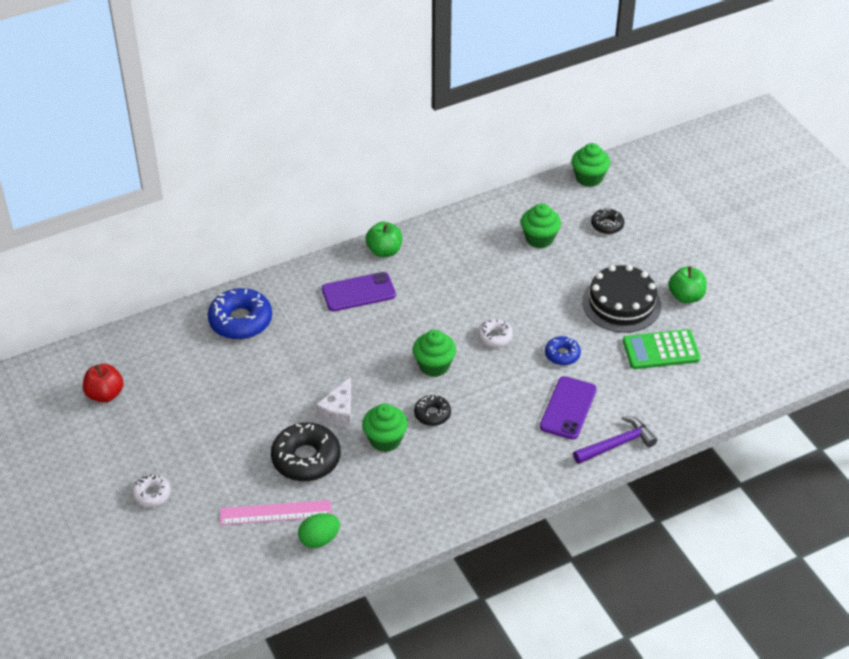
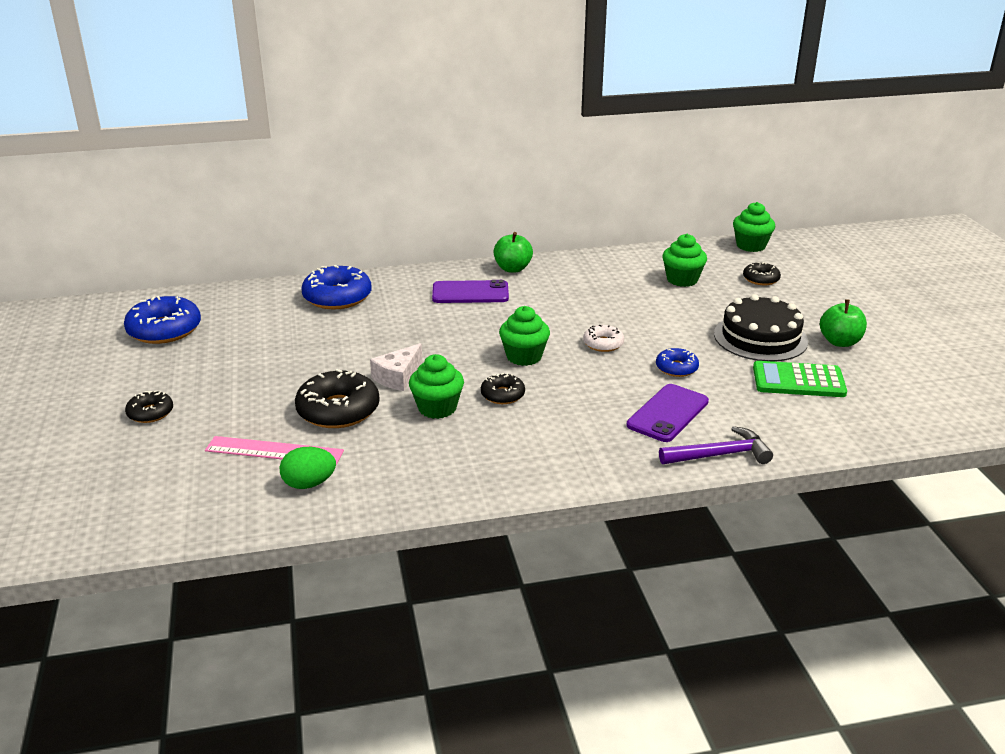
camera: 15 degrees right, 15 degrees down
(105, 394) = (164, 330): red apple -> blue donut
(151, 494) = (150, 413): white donut -> black donut

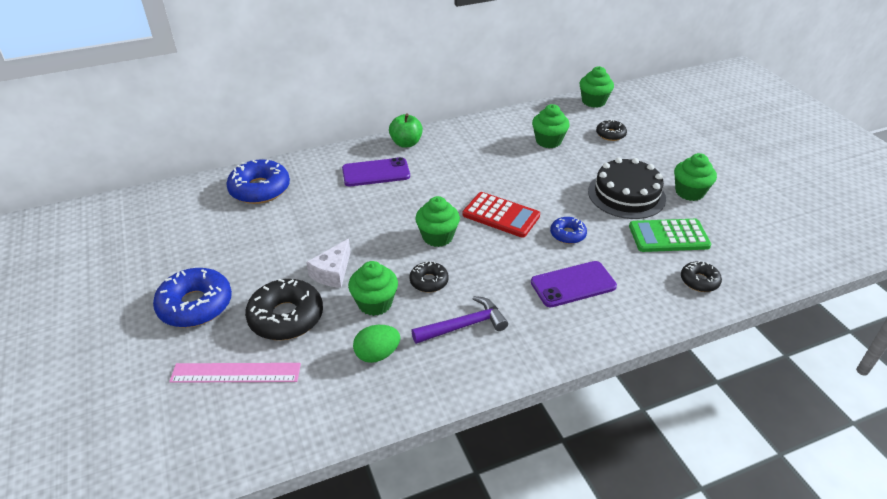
camera: 10 degrees left, 10 degrees up
(150, 413) = (108, 343): black donut -> black donut (699, 281)
(164, 330) = (106, 243): blue donut -> blue donut (195, 305)
(309, 484) = (276, 408): green egg -> green egg (377, 354)
(603, 344) = (501, 215): white donut -> red calculator
(667, 413) = (573, 284): purple phone -> purple phone turned 45 degrees clockwise
(720, 455) = (627, 324): purple hammer -> purple hammer (464, 325)
(840, 342) = (689, 192): green apple -> green cupcake

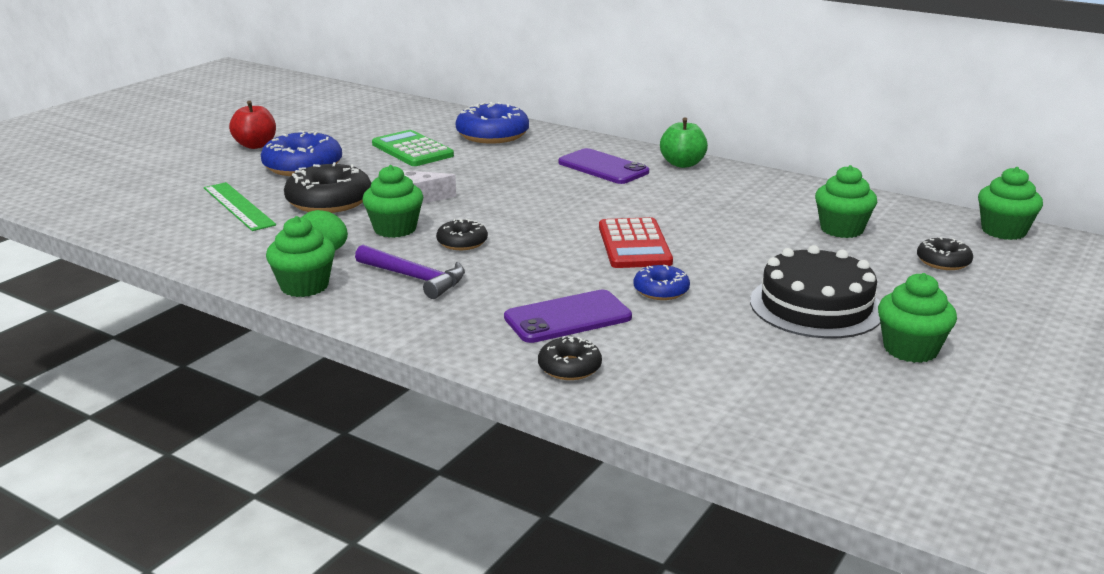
camera: 55 degrees right, 15 degrees down
(109, 316) = (256, 145): none -> red apple
(236, 372) = (239, 206): pink ruler -> green ruler
(437, 237) = (542, 225): green cupcake -> green cupcake (304, 286)
(573, 284) = (567, 317): purple phone -> purple phone turned 60 degrees counterclockwise
(668, 236) = (770, 357): green calculator -> green calculator (412, 150)
(699, 281) = (703, 401): black donut -> black donut (569, 367)

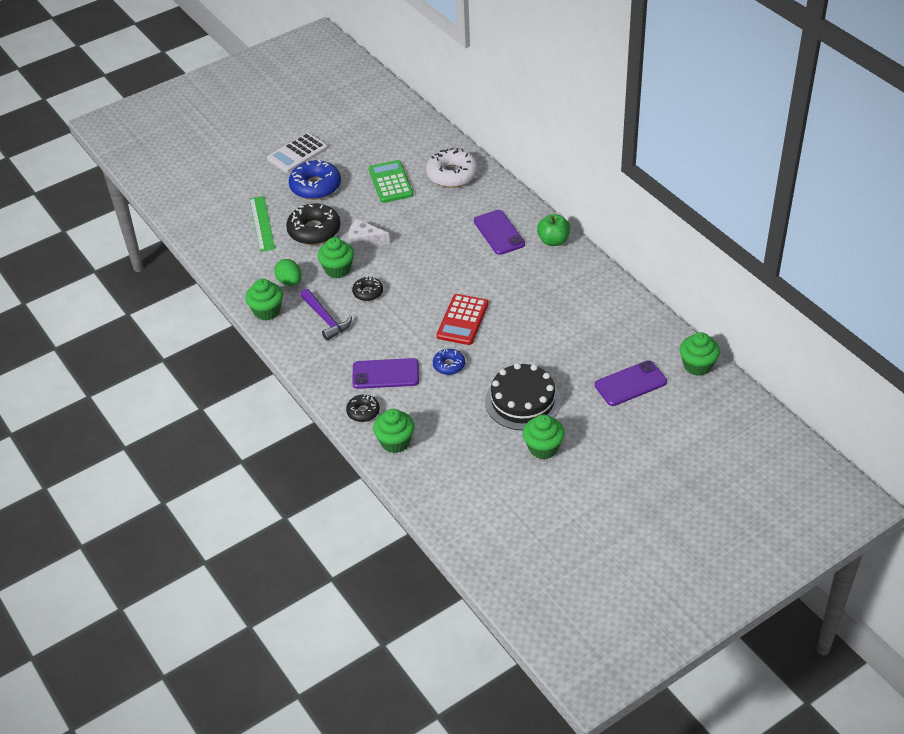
camera: 25 degrees right, 20 degrees up
(256, 145) = (297, 153): red apple -> white calculator
(492, 135) = (452, 174): blue donut -> white donut
(841, 229) = (597, 337): green cupcake -> green cupcake (395, 442)
(943, 261) = (630, 384): black donut -> purple phone

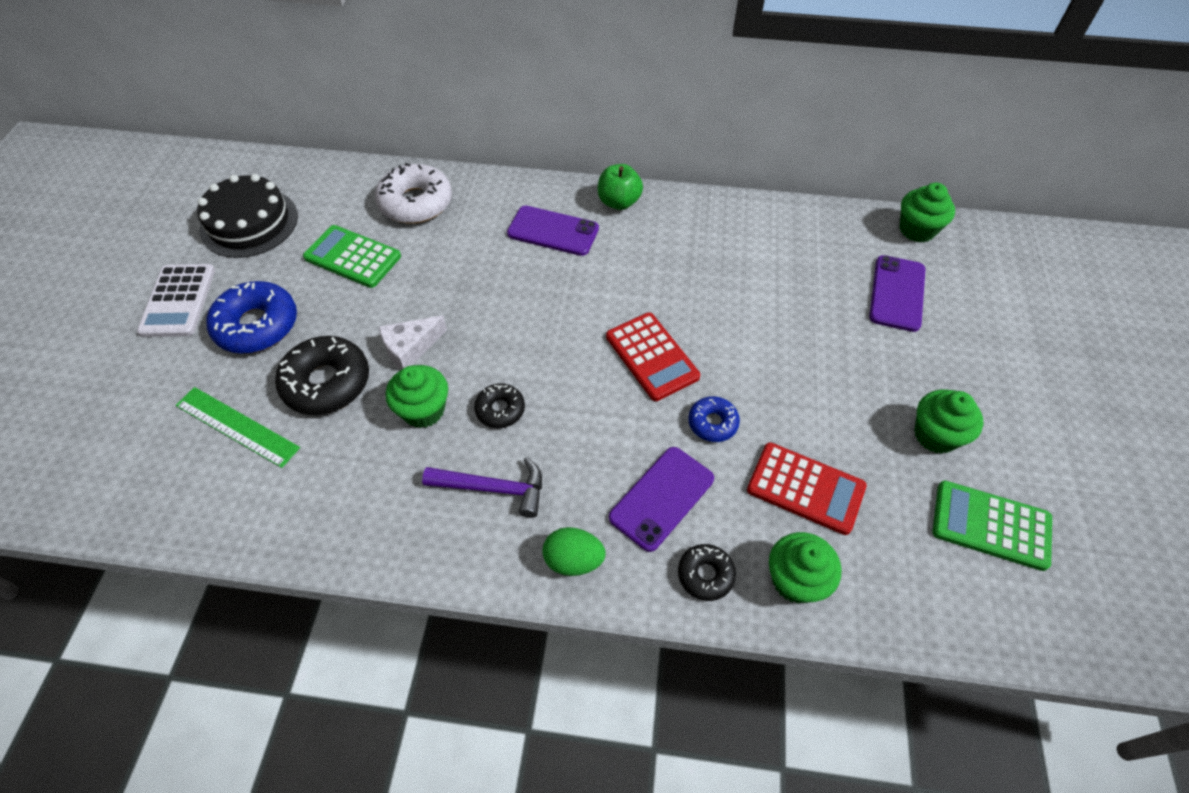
camera: 50 degrees left, 10 degrees up
(267, 311) = (398, 545): green cupcake -> none
(290, 282) = (379, 477): green egg -> green egg (573, 560)
(450, 418) = (805, 488): none -> red calculator
(508, 495) = (990, 525): none -> green calculator
(522, 401) = (840, 398): black cake -> black cake (249, 223)

